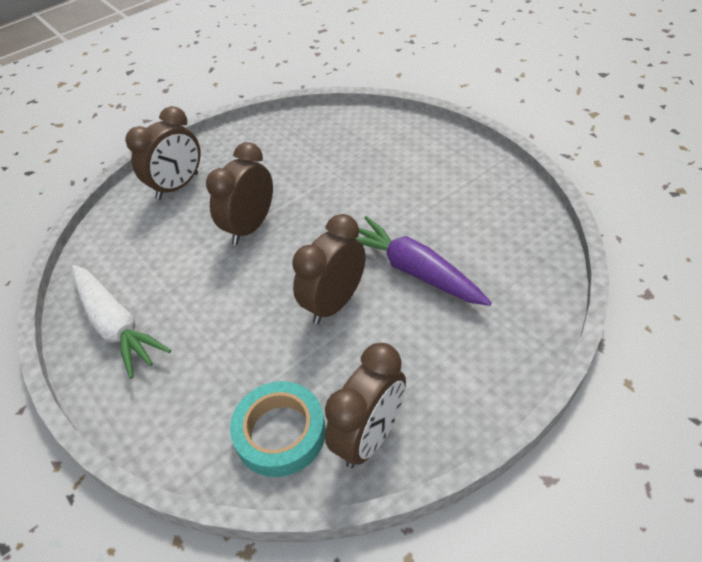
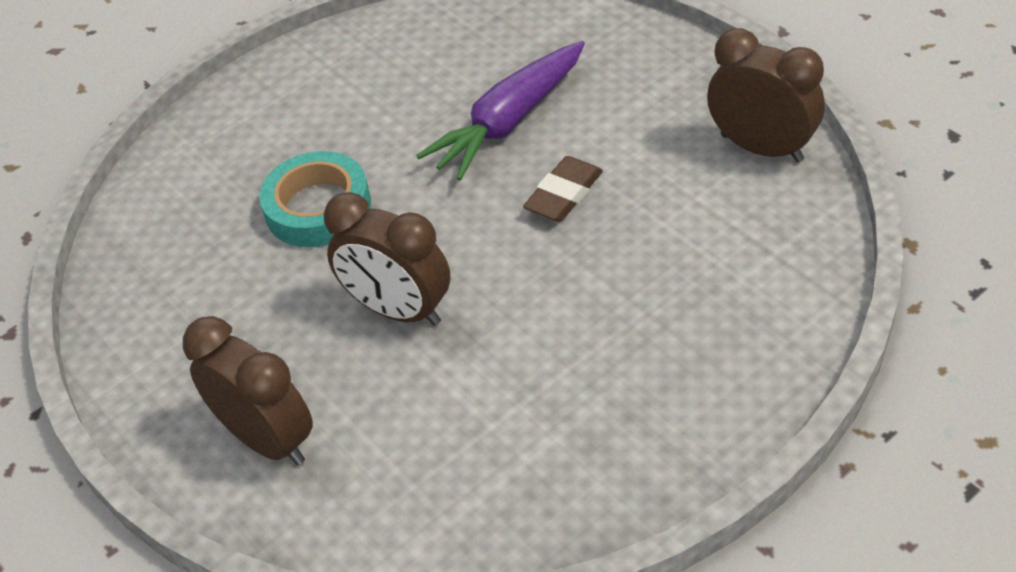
camera: 90 degrees left, 0 degrees up
(116, 325) = (606, 448): white carrot -> none
(280, 433) = (767, 224): turquoise tape -> turquoise tape (318, 208)
(334, 303) = (564, 194): brown clock -> brown eraser

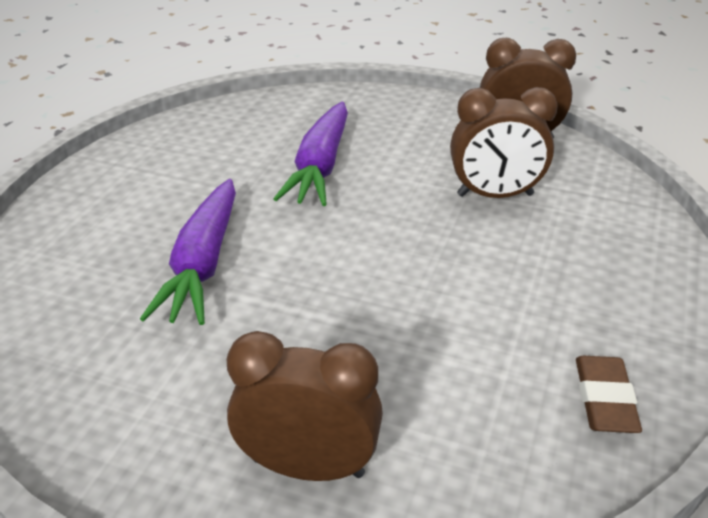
camera: 35 degrees left, 10 degrees down
(318, 208) = (203, 264): turquoise tape -> purple carrot
(399, 310) = (344, 316): brown clock -> brown clock (495, 195)
(564, 194) = (407, 199): brown eraser -> brown eraser (605, 399)

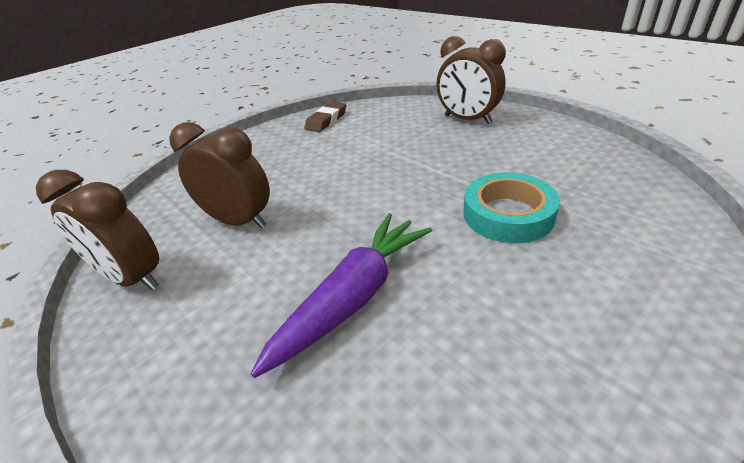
camera: 150 degrees left, 0 degrees up
(203, 264) = (508, 214): purple carrot -> turquoise tape

